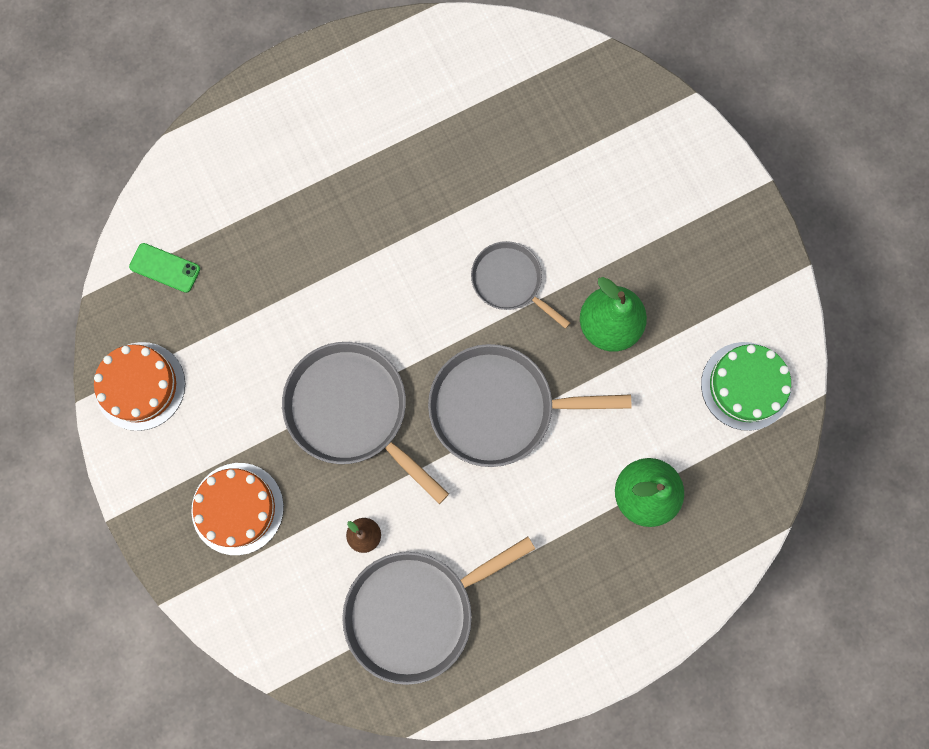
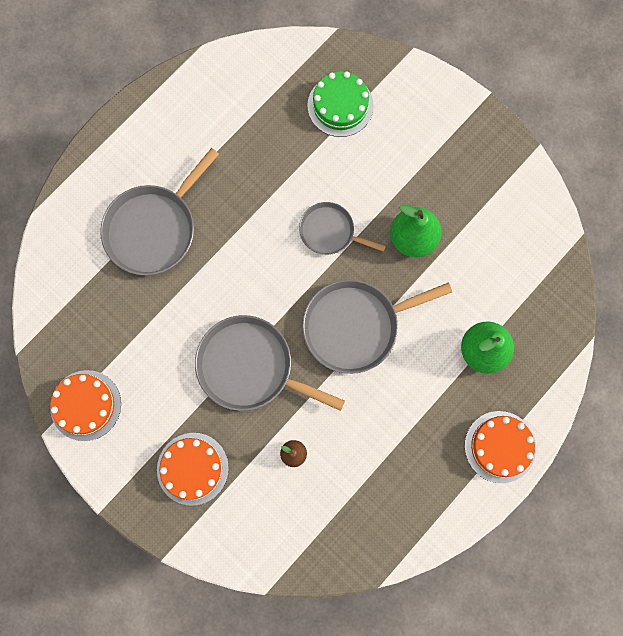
camera: 20 degrees left, 0 degrees up
(165, 268) = (71, 311): green phone -> none
(416, 611) = (351, 494): grey pan -> grey pan (154, 228)
(621, 620) = (500, 446): none -> orange cake
(745, 386) = (526, 247): green cake -> green cake (340, 105)

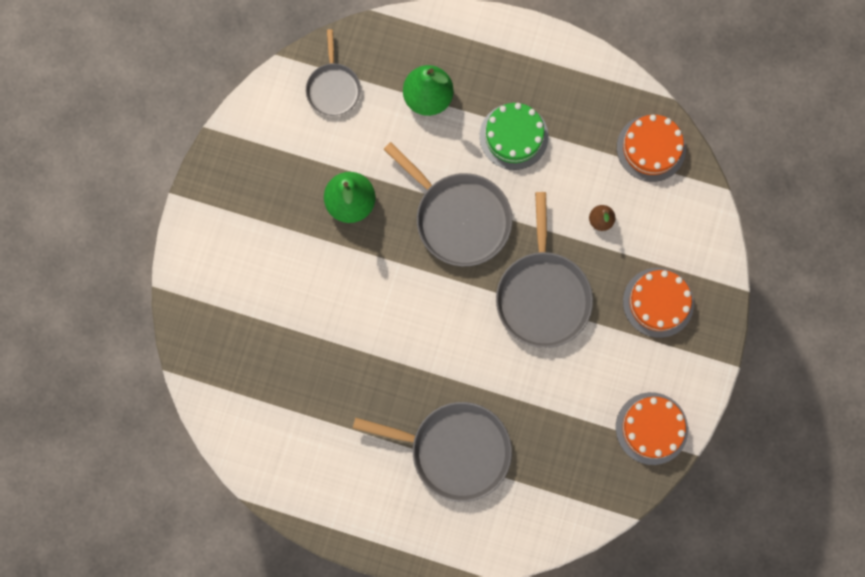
camera: 115 degrees left, 0 degrees up
(330, 231) = (380, 281): grey pan -> grey pan (333, 88)
(340, 105) = (246, 329): green cake -> green cake (513, 136)
(500, 446) = (506, 49): orange cake -> orange cake (651, 148)

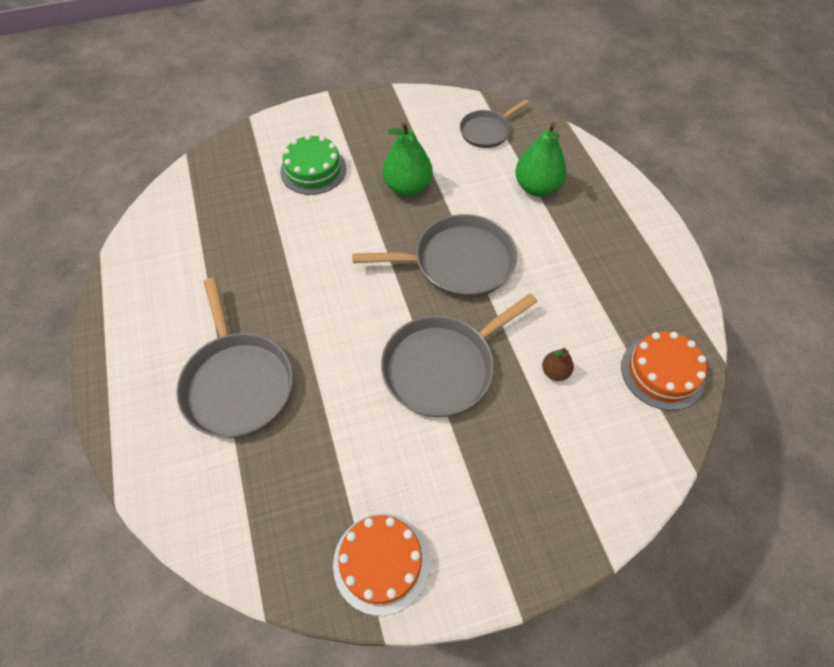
camera: 55 degrees right, 20 degrees down
(458, 218) = (458, 262): grey pan -> grey pan turned 105 degrees counterclockwise
(513, 136) = (564, 260): green cake -> green cake (313, 170)
(658, 302) = (521, 478): orange cake -> none

